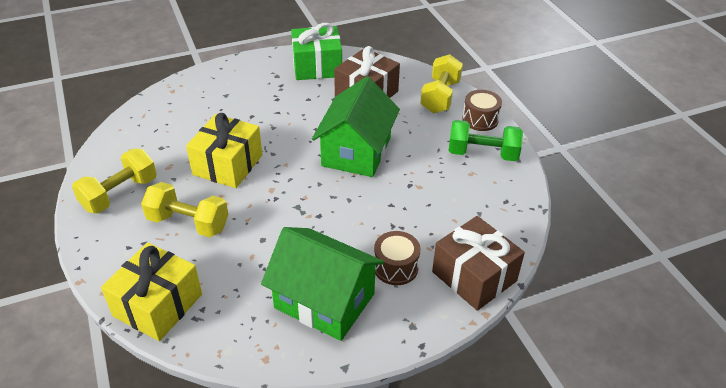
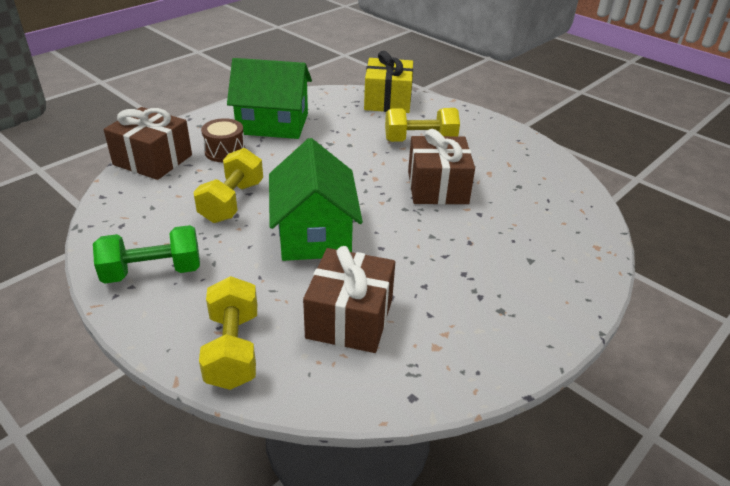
camera: 155 degrees right, 5 degrees down
(120, 194) = (499, 145): yellow dumbbell -> yellow dumbbell (232, 202)
(228, 165) = (437, 187): yellow gift -> brown gift
(317, 66) = (460, 348): green gift -> none
(480, 119) = (160, 325): brown drum -> none

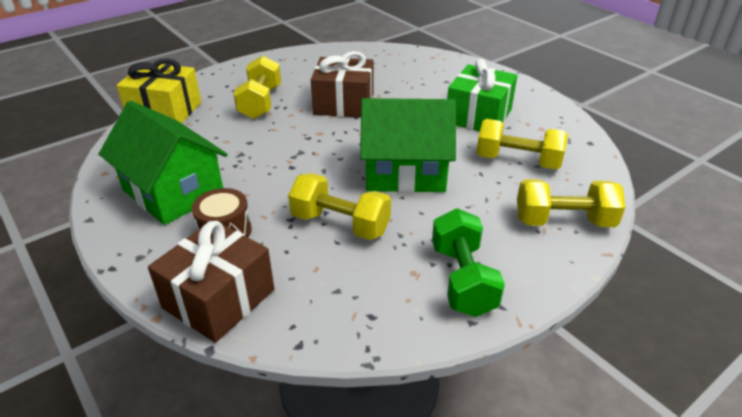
camera: 80 degrees left, 0 degrees up
(273, 124) = (173, 192): green house -> green house turned 60 degrees counterclockwise
(350, 318) = (517, 161): brown gift -> yellow dumbbell
(447, 287) = (478, 116): none -> green gift

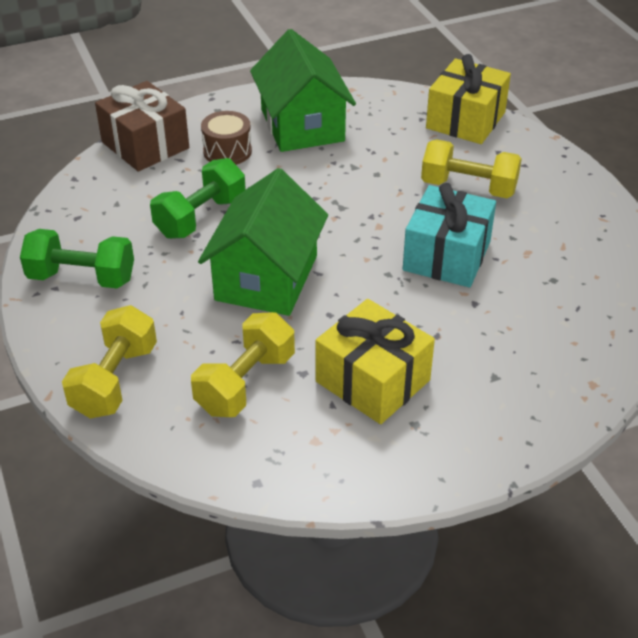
camera: 105 degrees right, 5 degrees up
(173, 192) = (302, 125): green house -> green house turned 75 degrees counterclockwise
(340, 224) = (200, 217): yellow dumbbell -> green dumbbell
(344, 104) = (447, 256): brown gift -> turquoise gift
(478, 116) = (372, 381): green gift -> yellow gift

